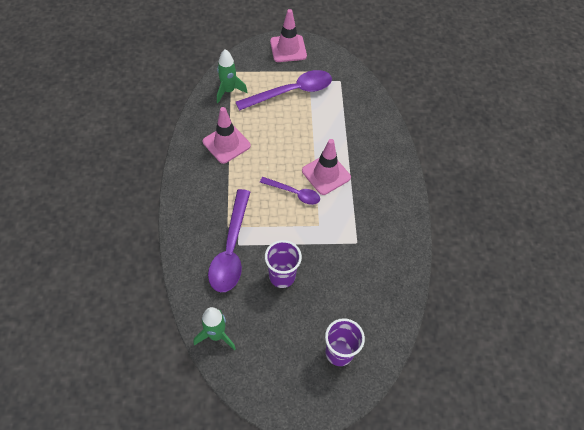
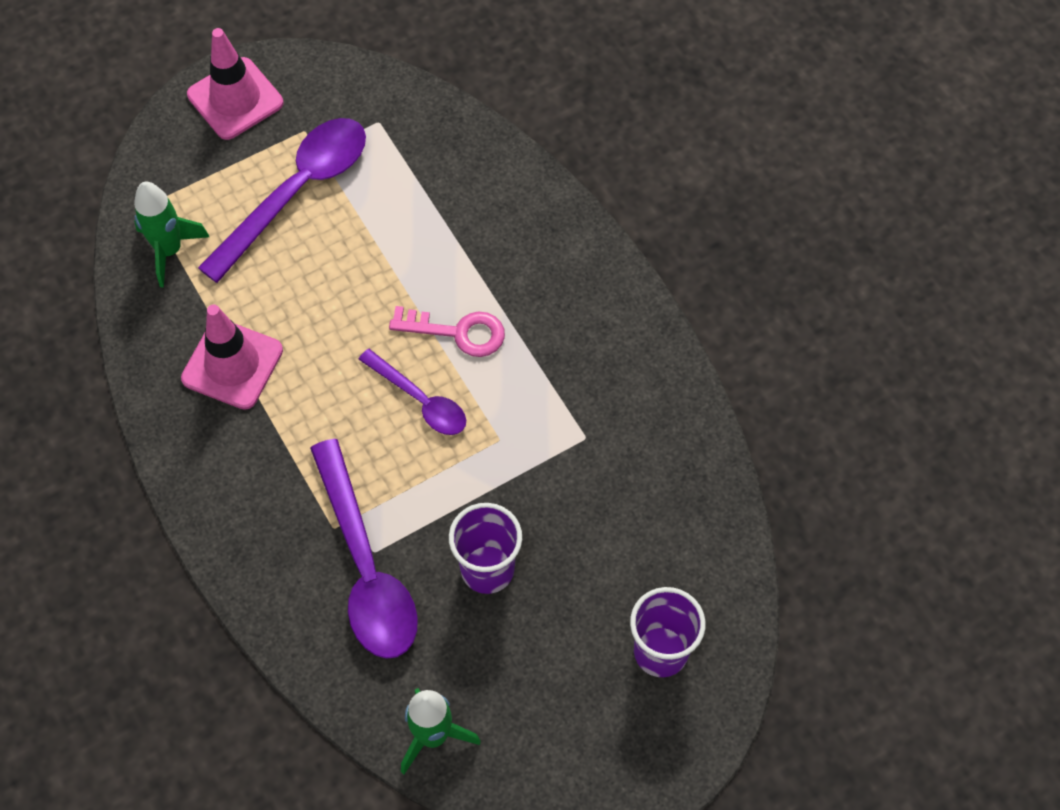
camera: 25 degrees left, 5 degrees up
(294, 193) = (420, 400): purple spoon -> purple spoon turned 45 degrees clockwise
(326, 174) = (458, 332): pink traffic cone -> pink key

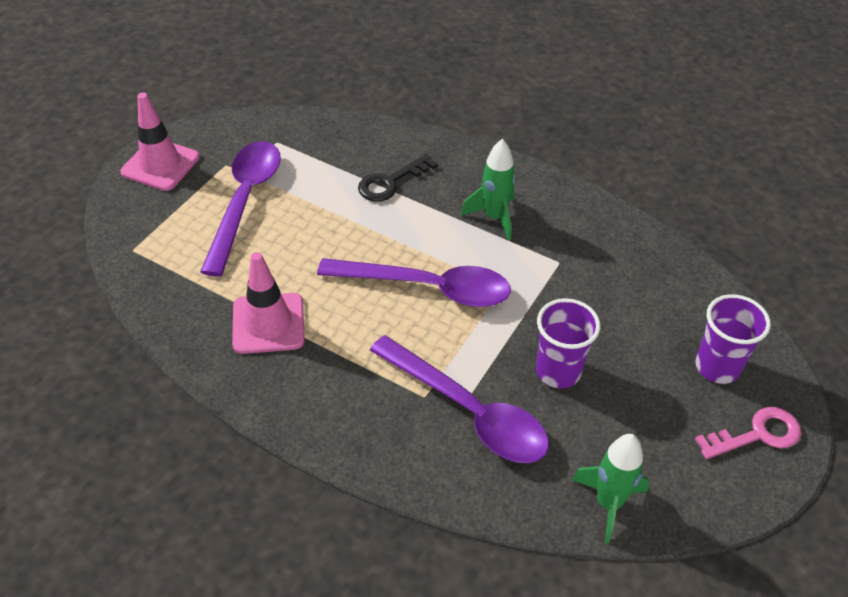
camera: 30 degrees left, 15 degrees down
(169, 250) = (168, 272): green rocket -> green rocket (494, 217)
(420, 400) = (427, 288): purple spoon -> purple spoon, size x1.74
(458, 332) = (423, 237): pink key -> pink key (757, 434)
(470, 239) = (390, 182): none -> black key

